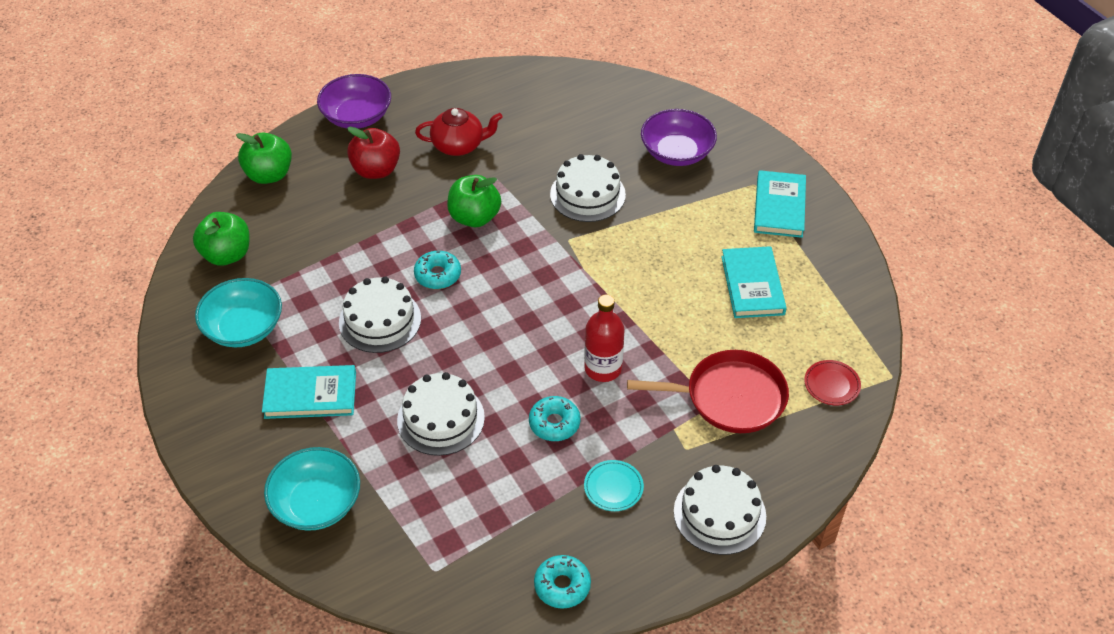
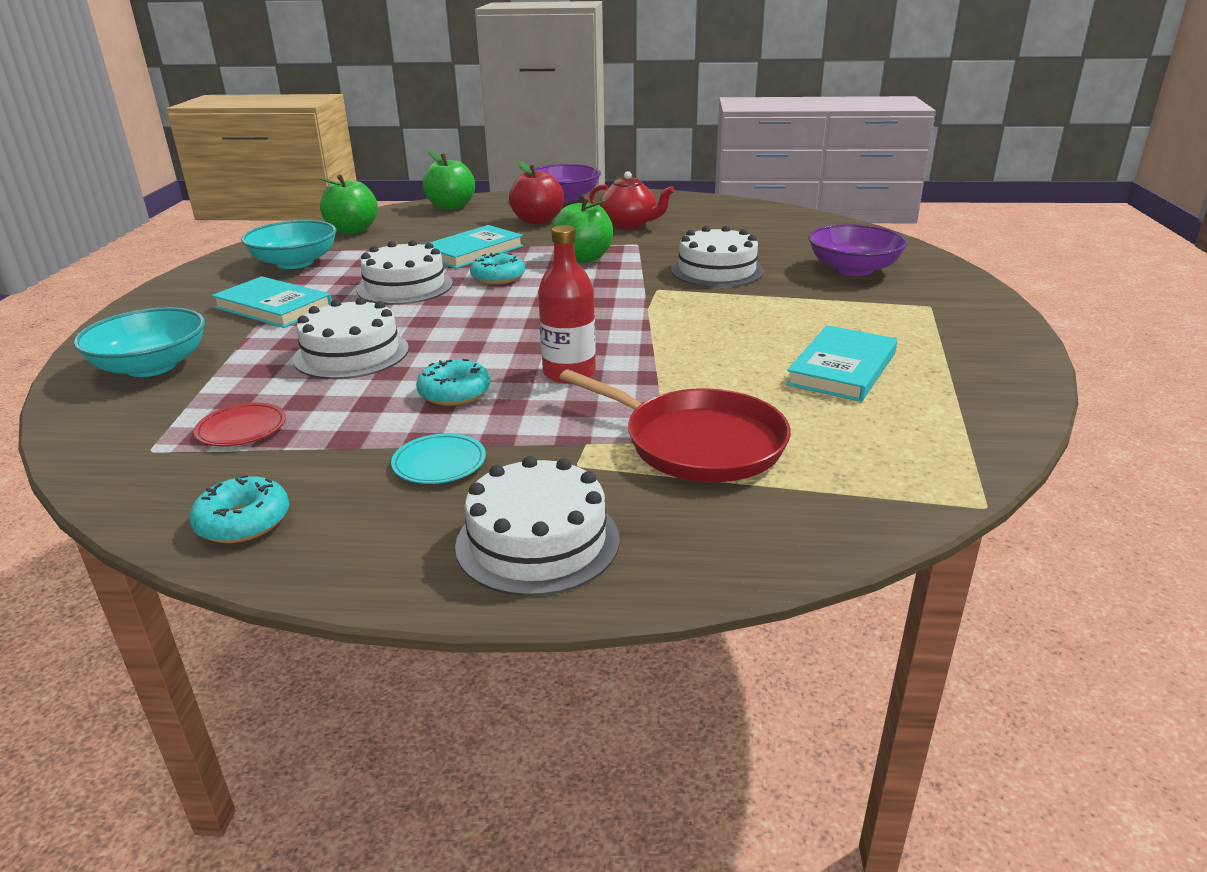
camera: 35 degrees right, 20 degrees down
(779, 207) = (947, 326): turquoise book -> turquoise book (473, 251)
(831, 385) = (868, 481): red plate -> red plate (241, 429)

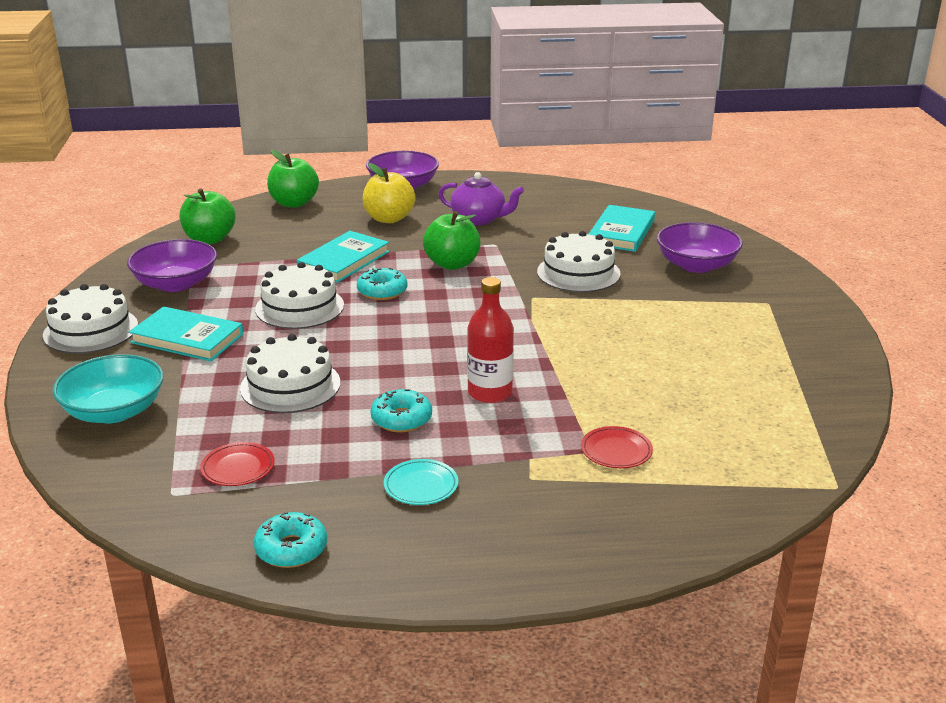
camera: 10 degrees left, 0 degrees up
(295, 263) = (176, 284): turquoise bowl -> purple bowl
(537, 221) = (389, 218): red apple -> yellow apple
(537, 541) = (526, 544): white cake -> white cake (91, 330)
(629, 224) = (479, 219): red teapot -> purple teapot
(697, 443) = (616, 451): red pan -> red plate
(842, 368) = (710, 372): turquoise book -> turquoise book (621, 232)

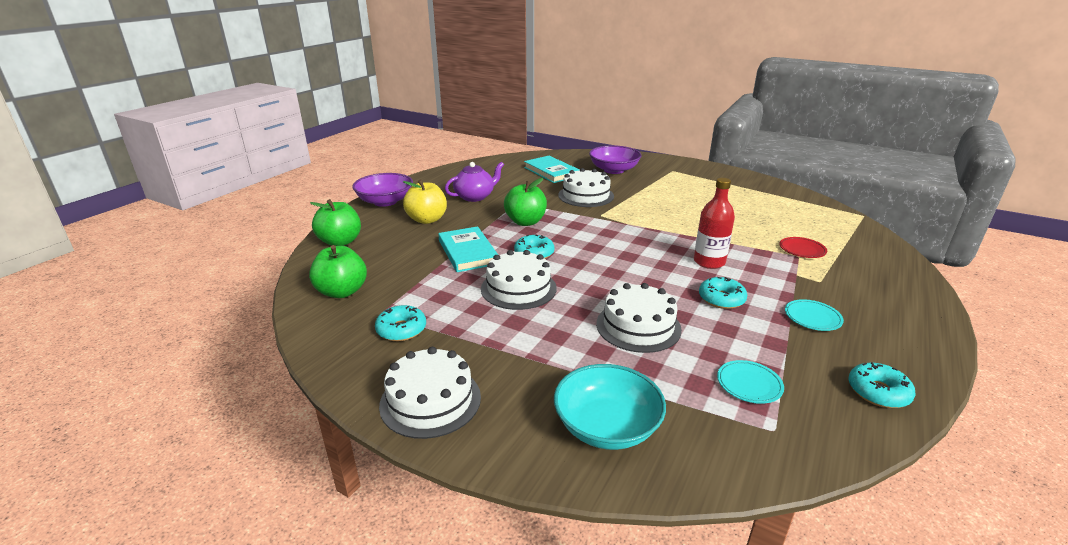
camera: 55 degrees left, 0 degrees up
(176, 284) = (401, 329): purple bowl -> turquoise donut
(187, 338) = (511, 351): turquoise book -> none
(238, 468) = (749, 384): red plate -> turquoise plate

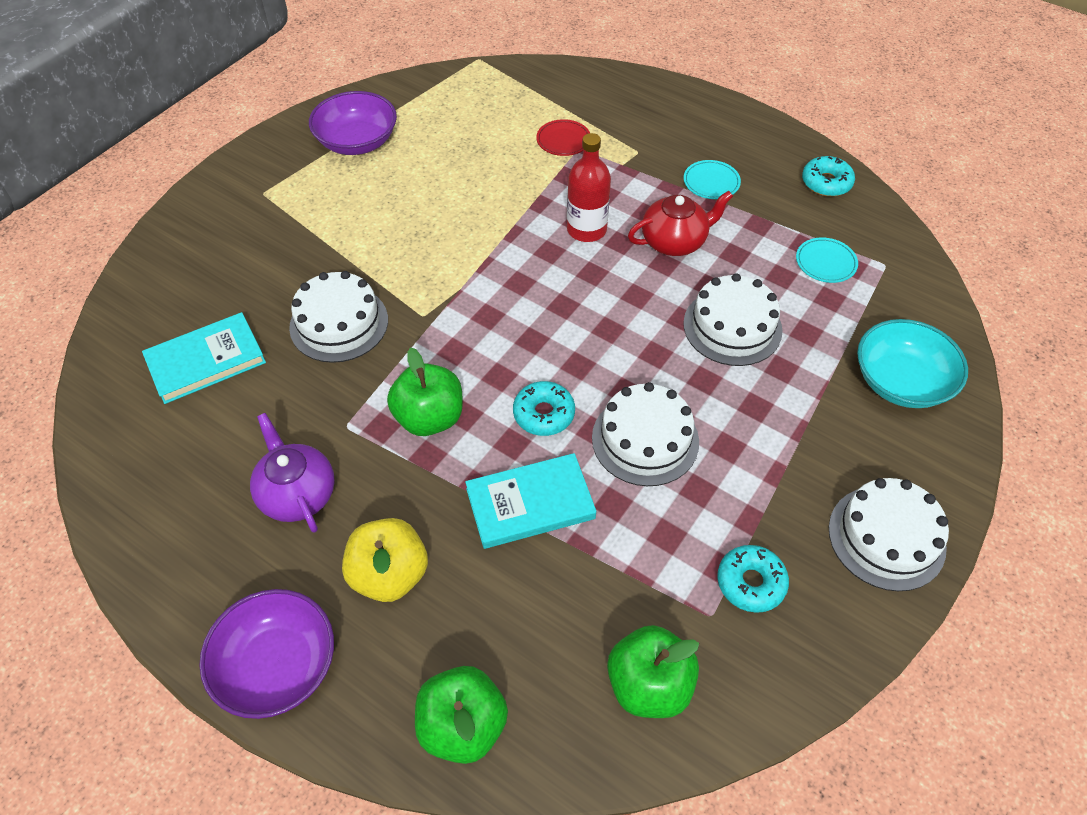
camera: 85 degrees left, 25 degrees up
(614, 170) = (231, 268): purple bowl -> purple bowl (357, 142)
(721, 299) = (674, 241): turquoise donut -> red teapot

